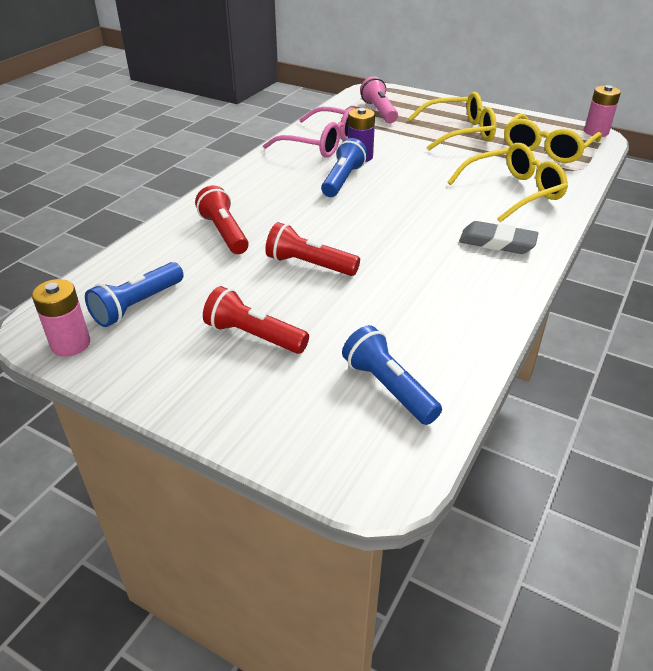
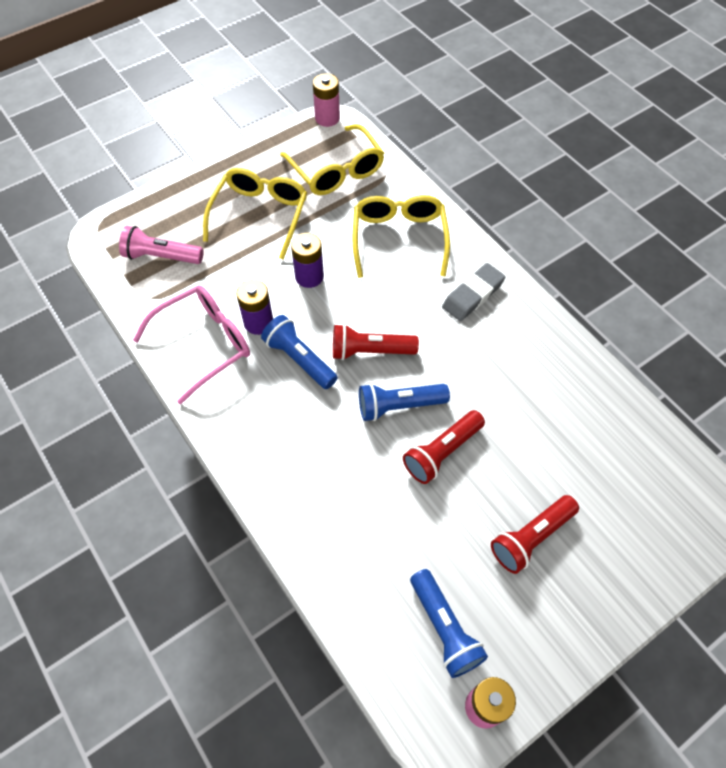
camera: 65 degrees left, 20 degrees up
(224, 233) = (348, 507): red flashlight -> red flashlight (370, 351)
(388, 388) = (628, 464): blue flashlight -> blue flashlight (399, 406)
(425, 164) = (309, 276): none -> purple battery

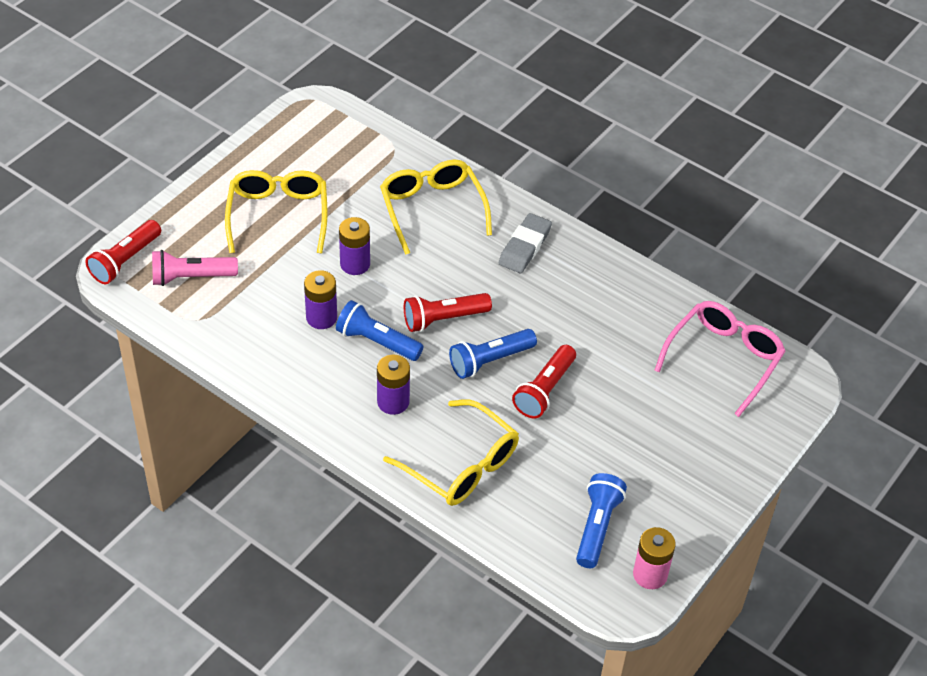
camera: 20 degrees left, 10 degrees down
(204, 344) = (275, 349): pink glasses -> pink glasses (723, 359)
(290, 426) = (393, 402): none -> purple battery
(327, 118) = (308, 102): pink battery -> none
(336, 170) = (341, 155): yellow glasses -> yellow glasses (461, 465)
(445, 628) = (597, 527): blue flashlight -> blue flashlight turned 120 degrees counterclockwise
(531, 538) = (648, 440): red flashlight -> red flashlight (125, 261)

